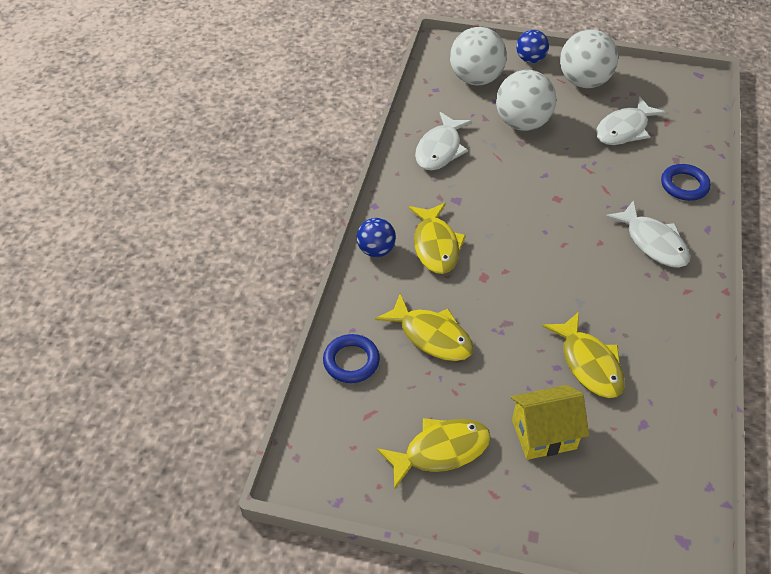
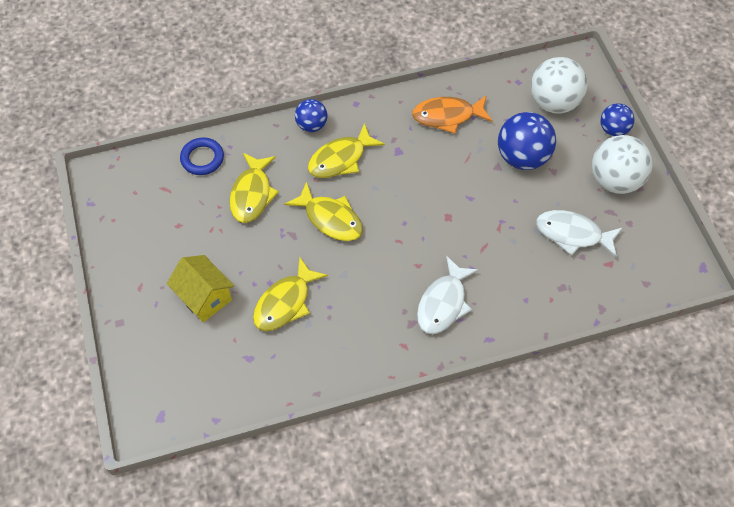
camera: 60 degrees right, 10 degrees up
(440, 149) = (447, 116): white fish -> orange fish
(440, 451) = (157, 242): yellow fish -> yellow fish (330, 219)
(522, 123) = (522, 157): white ball -> blue ball
(684, 185) = (532, 304): blue ring -> none

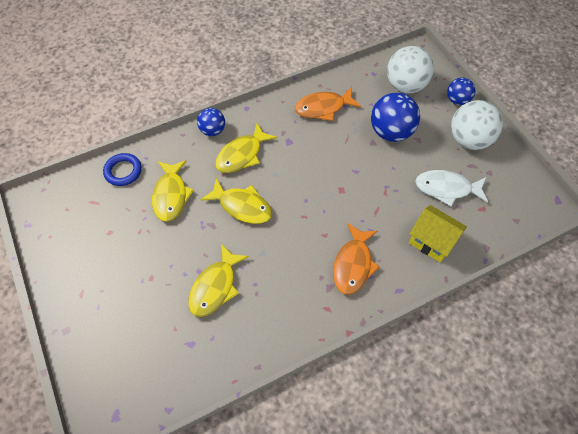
camera: 10 degrees left, 0 degrees up
(204, 297) = (142, 294): yellow house -> yellow house (432, 241)
(443, 303) = (353, 264): white fish -> orange fish

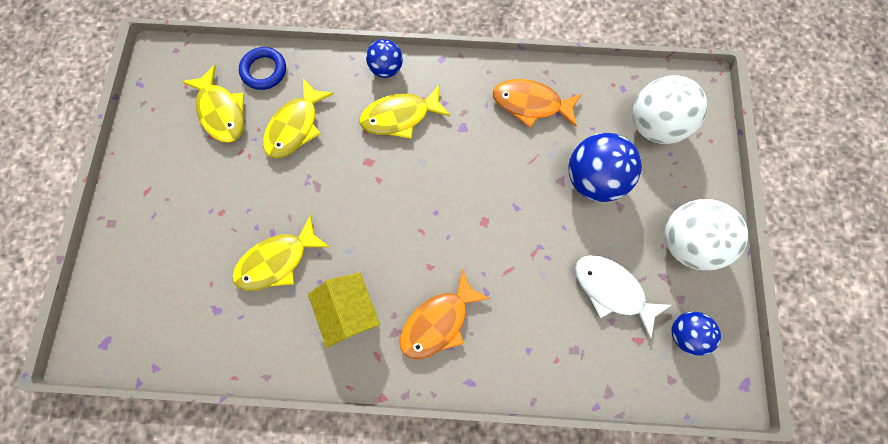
camera: 30 degrees right, 15 degrees up
(242, 206) = (362, 181): yellow fish -> yellow fish (222, 112)
(432, 241) = (548, 346): yellow house -> yellow house (351, 310)
(457, 100) = (707, 179): blue ball -> blue ball (683, 333)

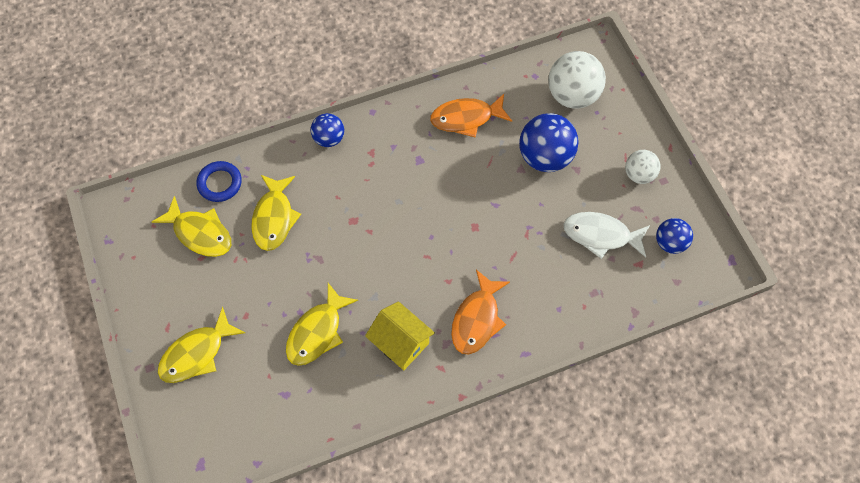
camera: 25 degrees left, 10 degrees down
(400, 116) = (361, 173): yellow fish -> yellow fish (197, 353)
(684, 241) = (638, 175): white ball -> white ball, size x0.59

